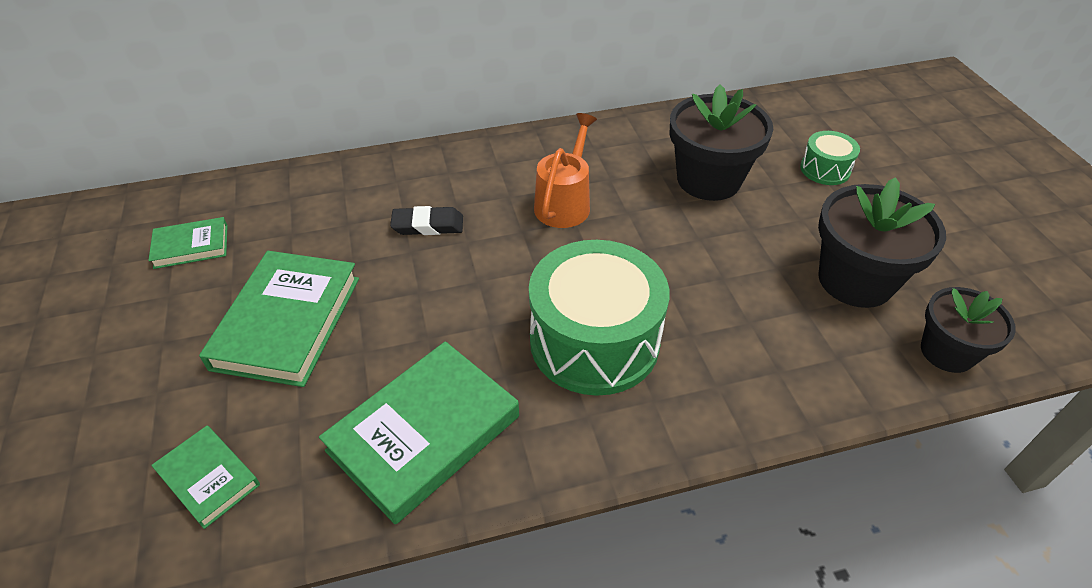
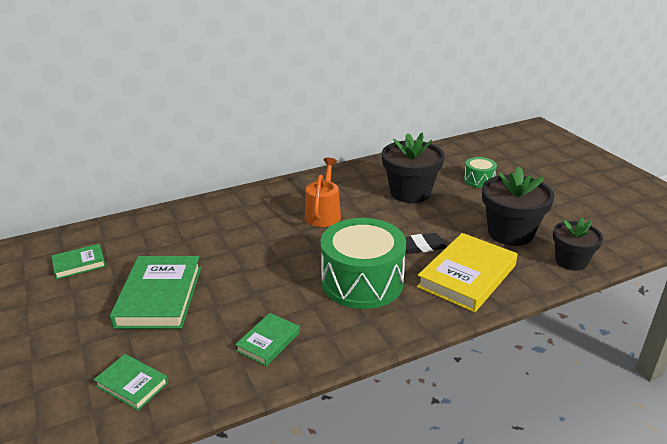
camera: 10 degrees left, 15 degrees down
(424, 433) = (268, 342): green book -> green book, size x0.53
(428, 225) = (238, 235): black eraser -> black eraser (422, 246)
(765, 356) = (467, 276): none -> yellow book

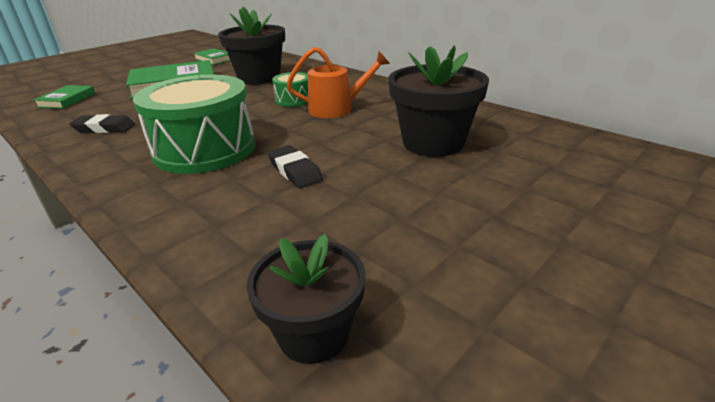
camera: 70 degrees right, 0 degrees up
(268, 342) = (104, 128): green book -> black eraser
(467, 276) = (229, 214): yellow book -> none
(478, 180) = (539, 187): green drum -> green drum (294, 100)
(510, 233) = (379, 240): black flower pot -> black flower pot (259, 78)

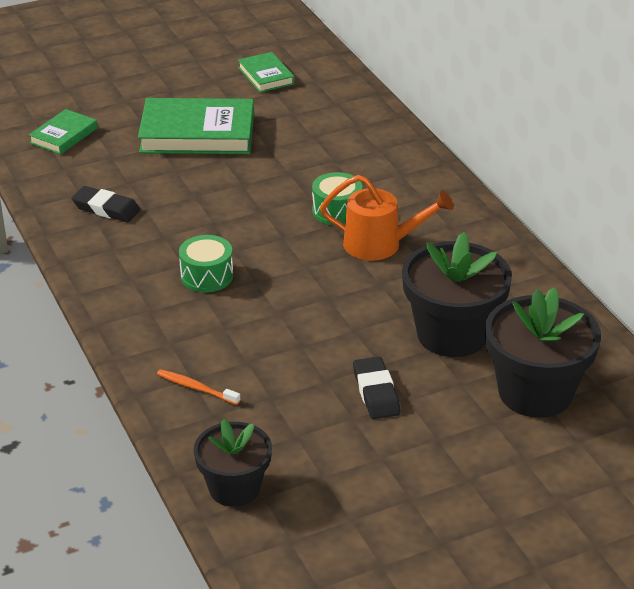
camera: 20 degrees right, 5 degrees up
(205, 149) = (206, 276): green drum -> green drum, size x0.47
(222, 232) = (196, 388): none -> orange toothbrush
(259, 78) = (312, 146): black flower pot -> black flower pot (535, 392)
(294, 171) = (286, 334): black eraser -> black eraser (376, 392)

